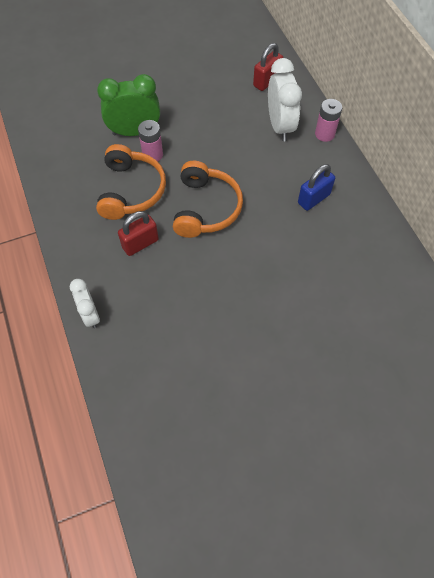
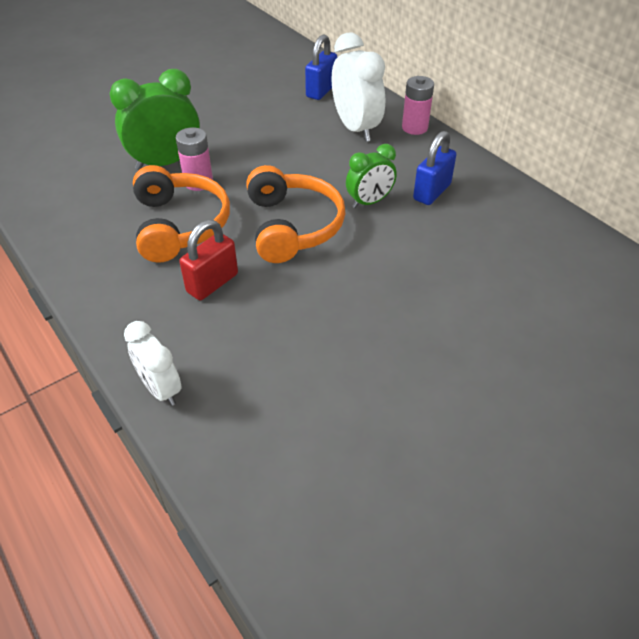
camera: 15 degrees left, 15 degrees down
(266, 198) = (369, 202): none -> green clock
(267, 81) = (321, 91): red padlock -> blue padlock

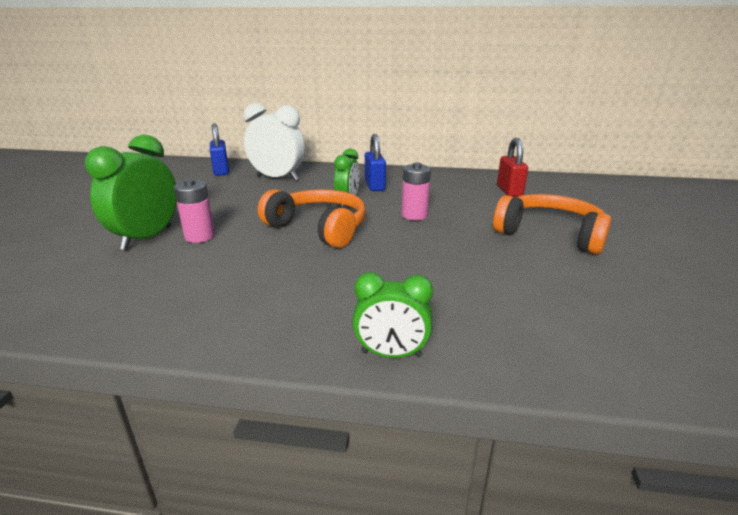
camera: 45 degrees left, 20 degrees down
(160, 389) = (391, 354): white clock -> green clock
(180, 225) = (225, 262): orange headphones -> orange headphones (550, 234)
(212, 283) = (314, 278): red padlock -> red padlock (509, 191)
(414, 128) = (314, 168): pink battery -> pink battery (414, 215)

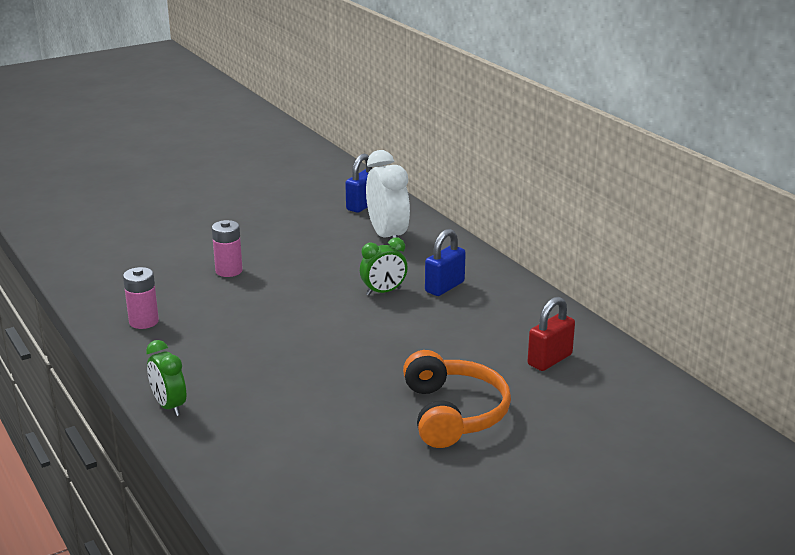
camera: 50 degrees right, 0 degrees up
(147, 238) = (201, 255): green clock -> none
(319, 228) = (308, 306): orange headphones -> none
(414, 215) = (398, 334): pink battery -> pink battery (144, 322)

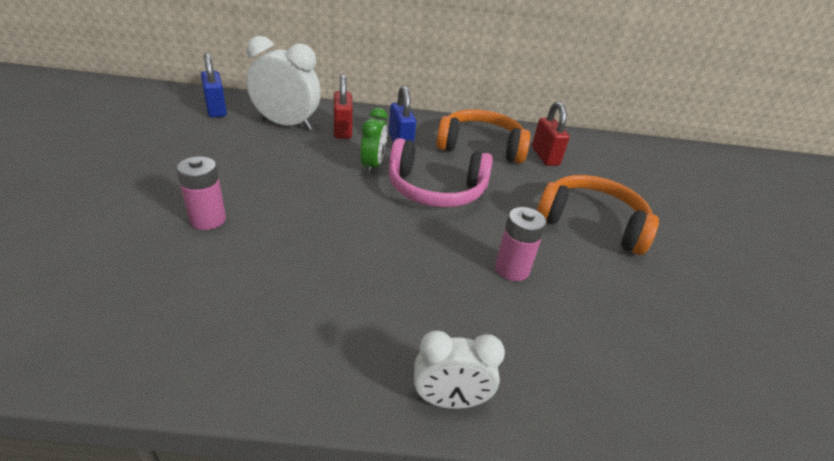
camera: 60 degrees left, 10 degrees up
(144, 322) = (222, 333): pink battery -> pink battery (512, 269)
(169, 406) = (449, 400): green clock -> white clock
(390, 328) = (435, 189): none -> pink headphones
(420, 258) = (343, 130): none -> red padlock
(507, 323) = (480, 146): none -> orange headphones

